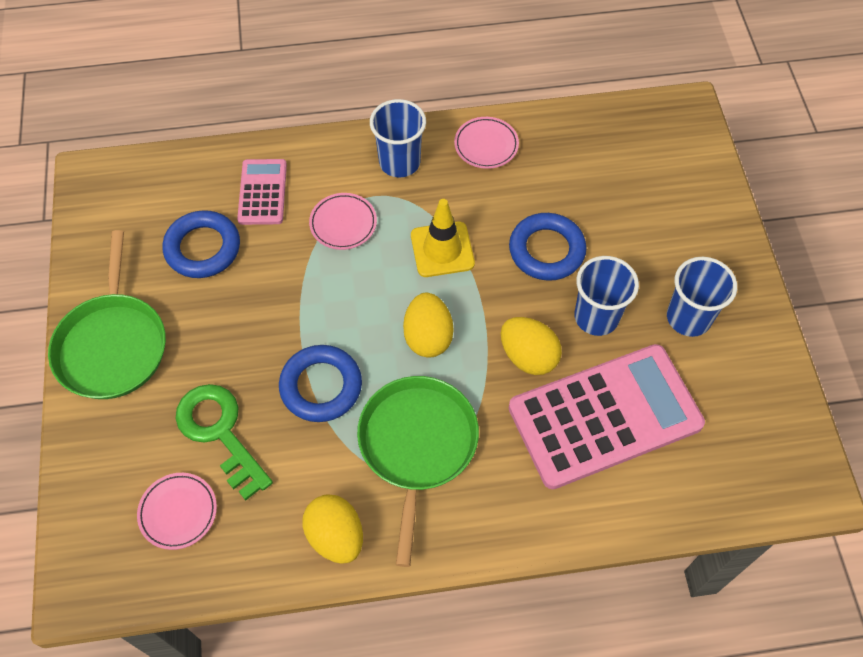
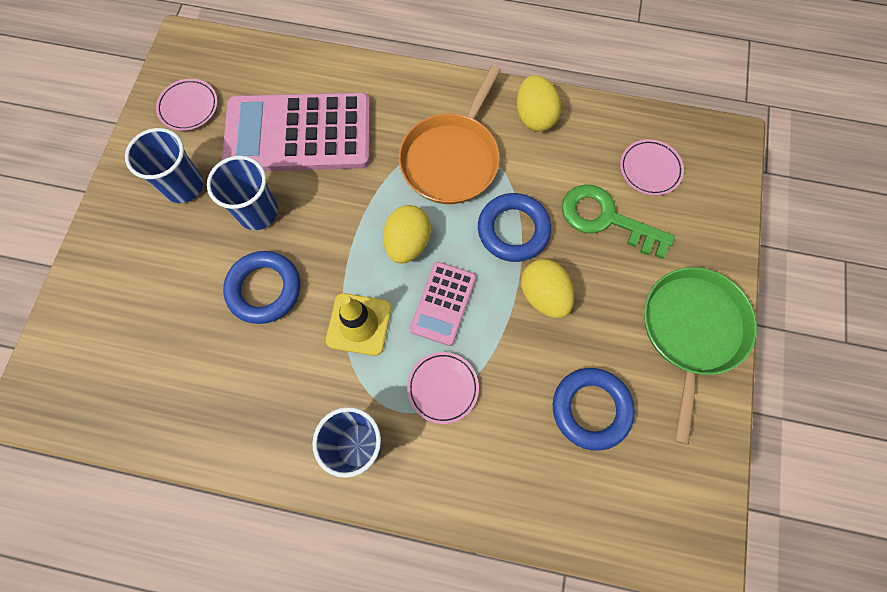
camera: 160 degrees left, 10 degrees up
(220, 432) = (606, 219): green key -> green key turned 135 degrees clockwise
(262, 192) = (514, 459): pink calculator -> pink calculator (443, 303)
(417, 446) = (452, 158): green pan -> orange pan
(486, 145) = (258, 434): pink plate -> pink plate (188, 107)
(528, 356) = (332, 198): yellow egg -> yellow egg (544, 295)

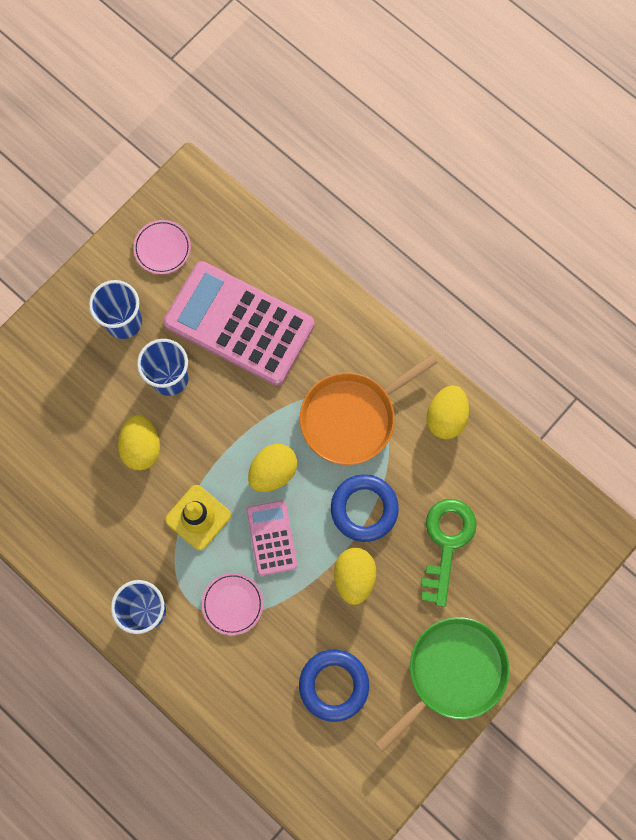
camera: 30 degrees right, 5 degrees up
(264, 289) = (142, 447): blue ring -> yellow egg
(443, 303) = (272, 538): pink calculator -> pink calculator turned 120 degrees clockwise
(606, 219) = (446, 543): green key -> green key turned 45 degrees clockwise
(650, 169) = (512, 520): pink plate -> none

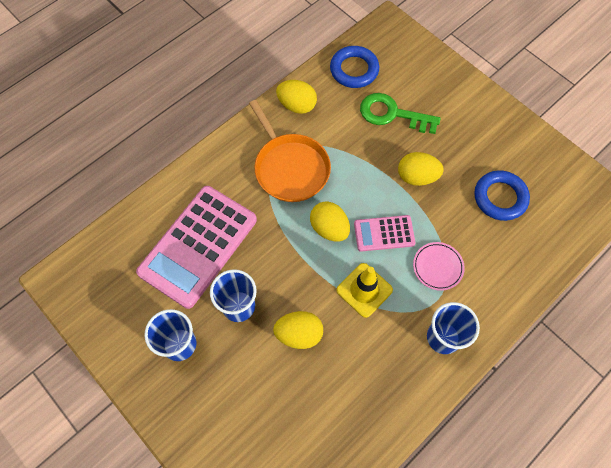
camera: 85 degrees left, 10 degrees down
(162, 248) = (116, 306): pink plate -> none
(364, 509) = (364, 165): blue ring -> blue ring (354, 70)
(452, 673) = (487, 119): green pan -> none

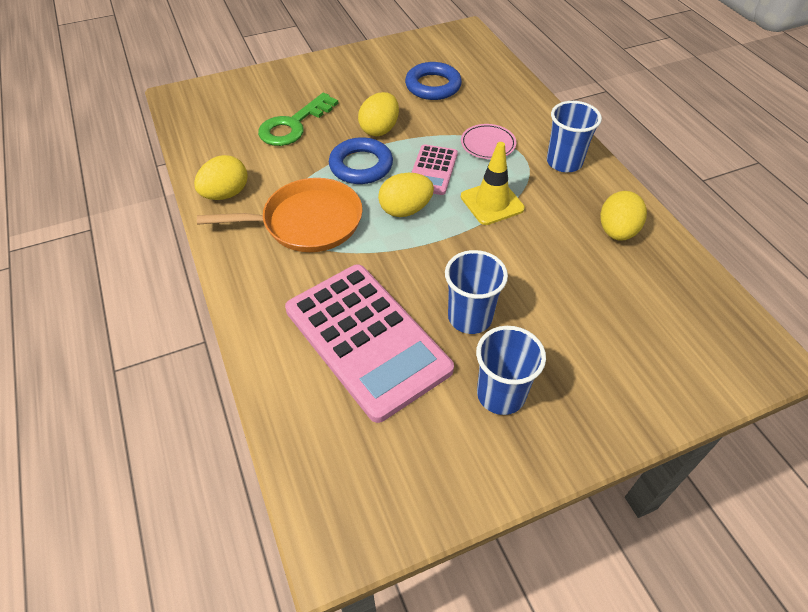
camera: 70 degrees left, 15 degrees down
(299, 334) = (525, 270): yellow egg -> yellow egg (617, 232)
(354, 70) = (215, 136): blue ring -> blue ring (361, 166)

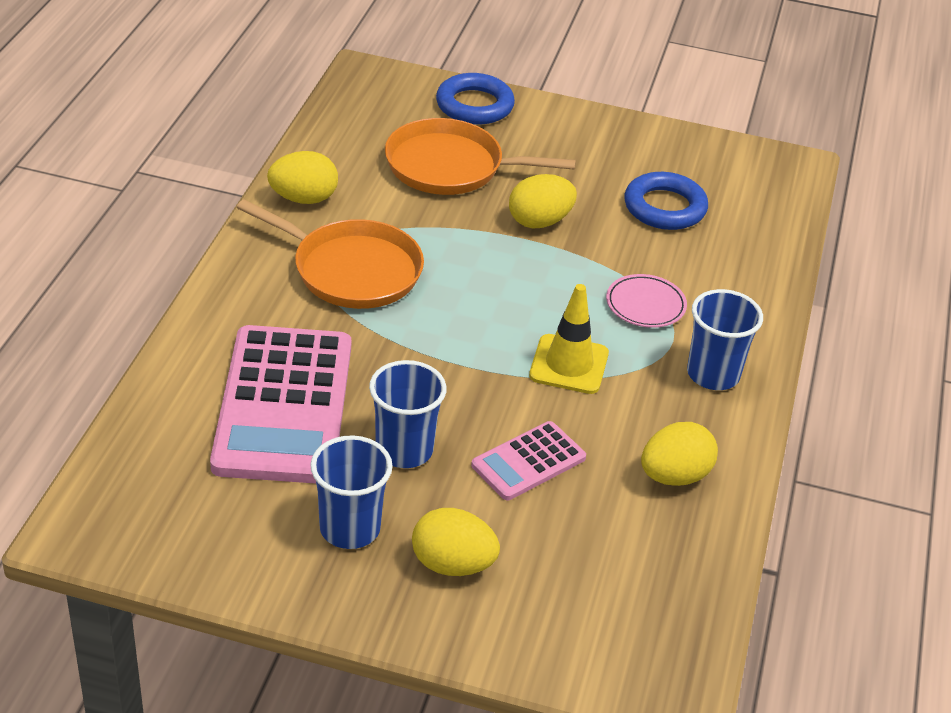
camera: 35 degrees right, 10 degrees down
(293, 125) = (451, 166): green key -> orange pan
(361, 166) = (472, 247): blue ring -> blue ring (474, 105)
(405, 210) = (465, 317): yellow egg -> yellow egg (452, 564)
(432, 170) = (545, 295): pink calculator -> pink calculator (528, 462)

